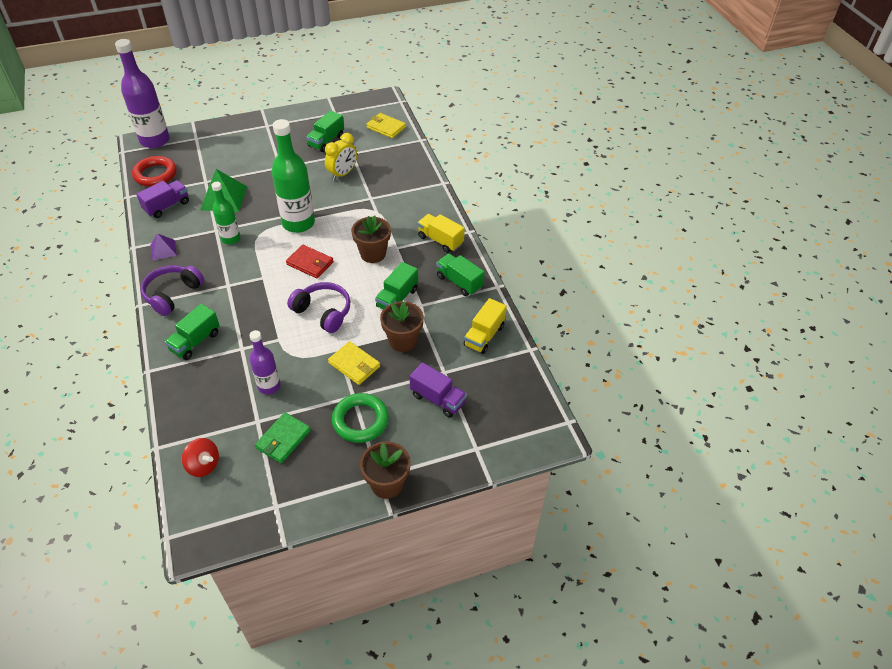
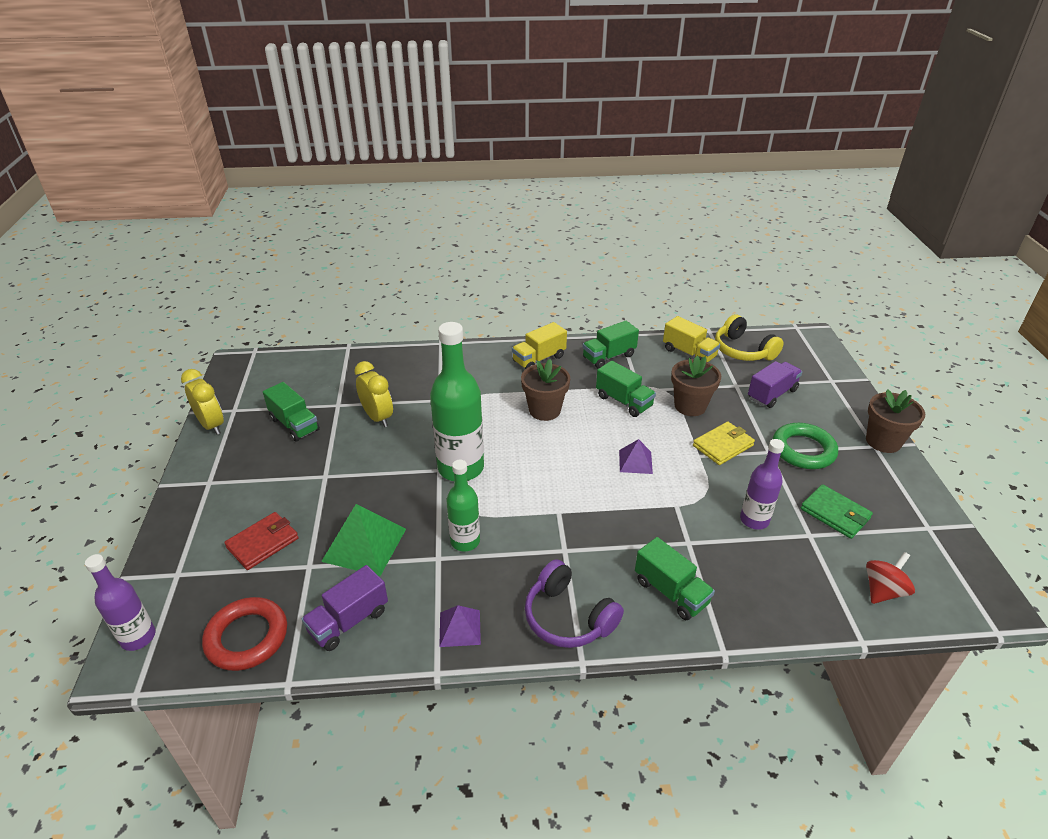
camera: 75 degrees left, 10 degrees down
(155, 140) = (138, 637): purple bottle -> purple bottle, size x0.58
(167, 206) = (348, 621): purple truck -> purple truck turned 105 degrees counterclockwise
(310, 263) = (544, 464): red wallet -> red wallet (263, 543)
(317, 110) = (211, 425): none -> yellow clock
(323, 312) = (635, 461): purple headphones -> purple pyramid
(386, 127) = (302, 370): yellow wallet -> none
(504, 376) = (743, 350): none -> yellow headphones

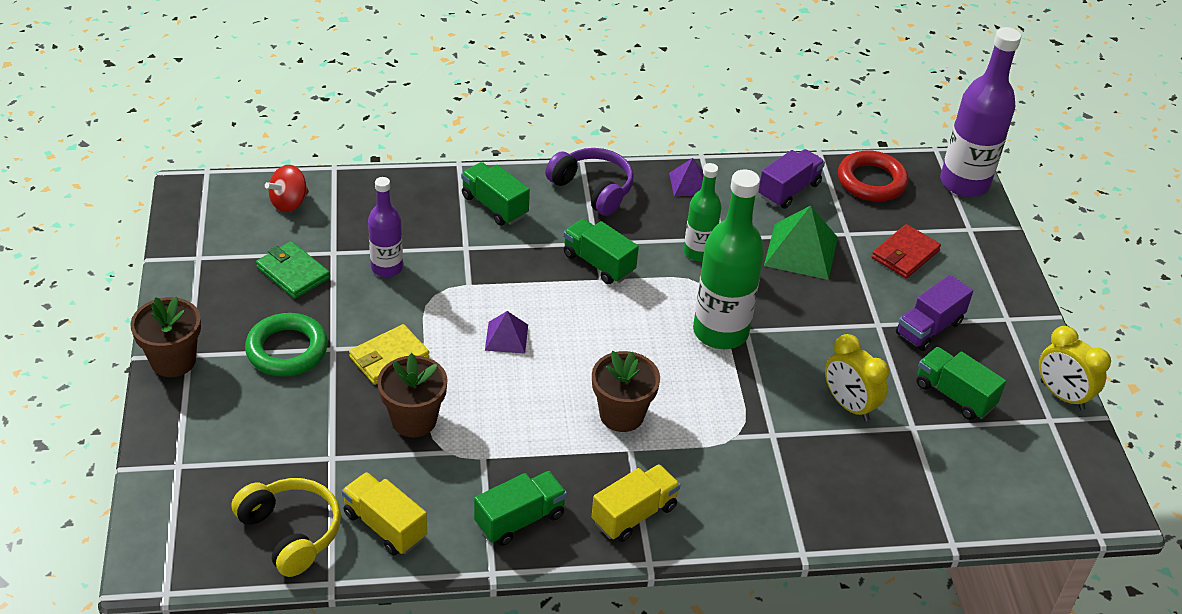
camera: 175 degrees right, 5 degrees up
(138, 637) = (964, 183): purple bottle -> purple bottle, size x1.73
(624, 401) = (508, 429): green truck -> green truck (598, 263)
(772, 394) = (285, 440): purple truck -> purple truck (929, 328)

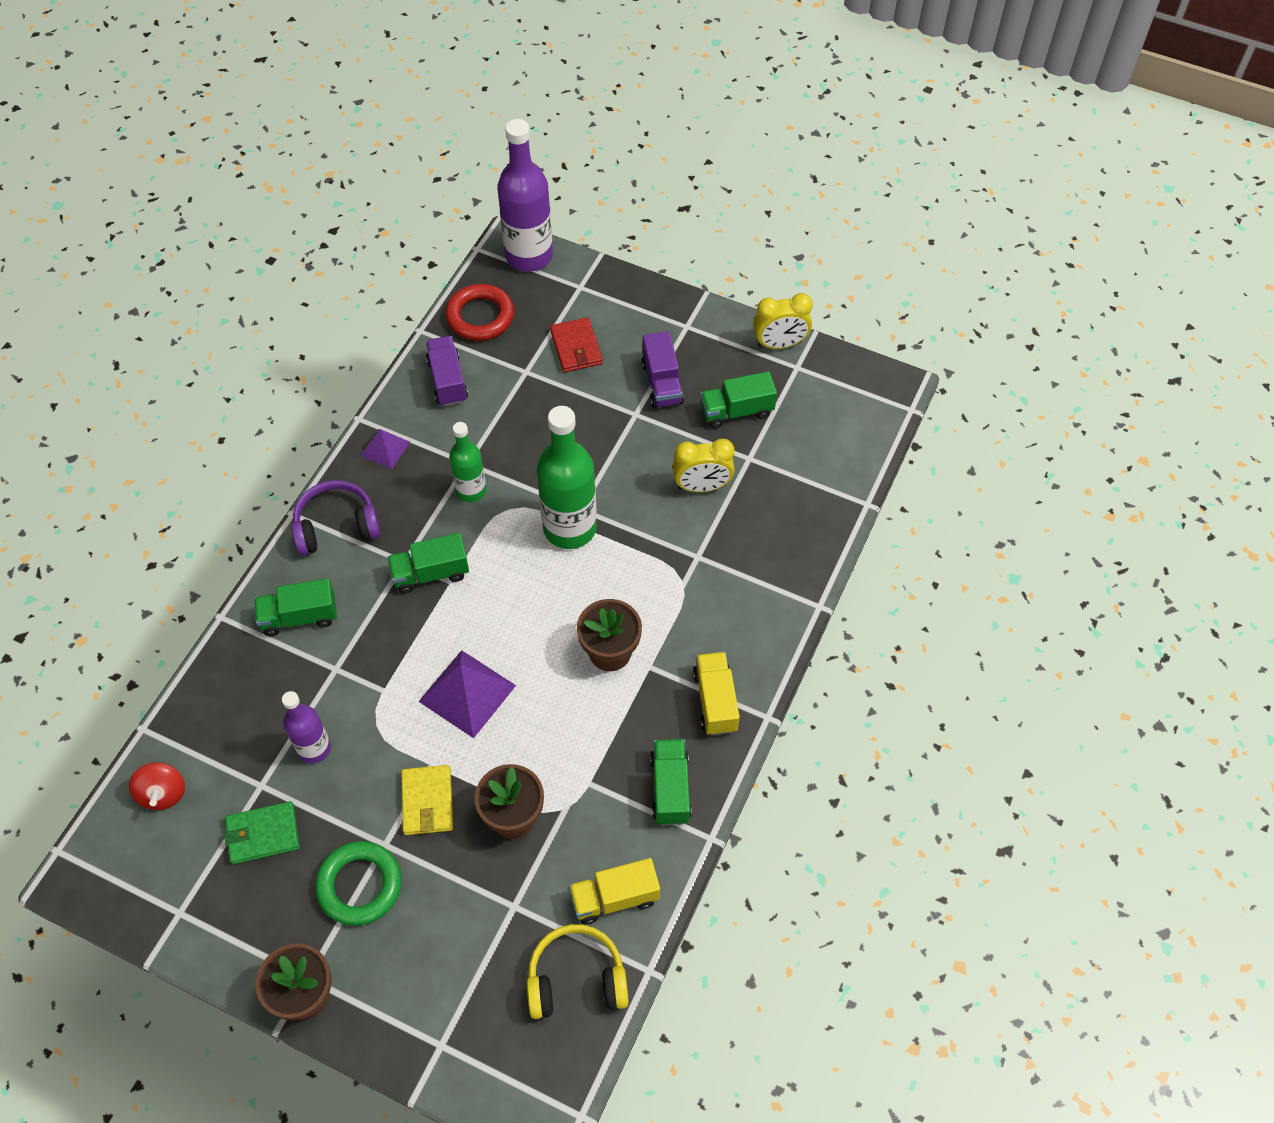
camera: 55 degrees left, 15 degrees up
(506, 337) = (467, 693): purple pyramid -> purple pyramid, size x1.74
(801, 251) = (522, 416): green pyramid -> none

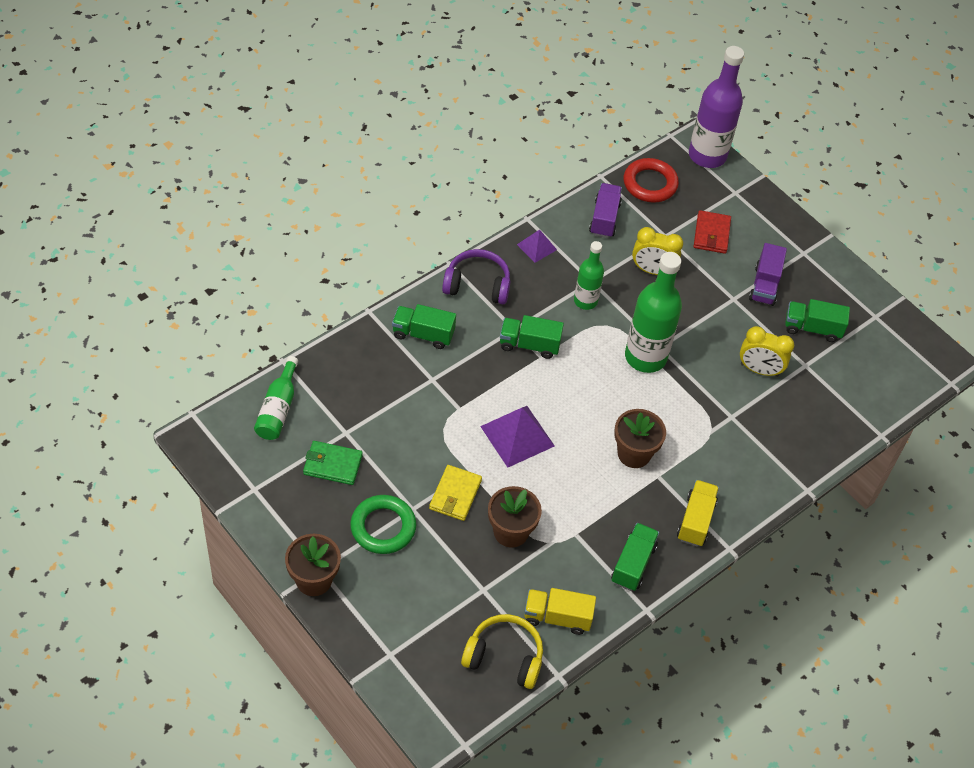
camera: 20 degrees right, 5 degrees down
(163, 793) = (278, 408): red spinning top -> green bottle
(314, 748) = (393, 425): purple bottle -> none
(779, 344) = (870, 294): yellow clock -> yellow clock (652, 270)

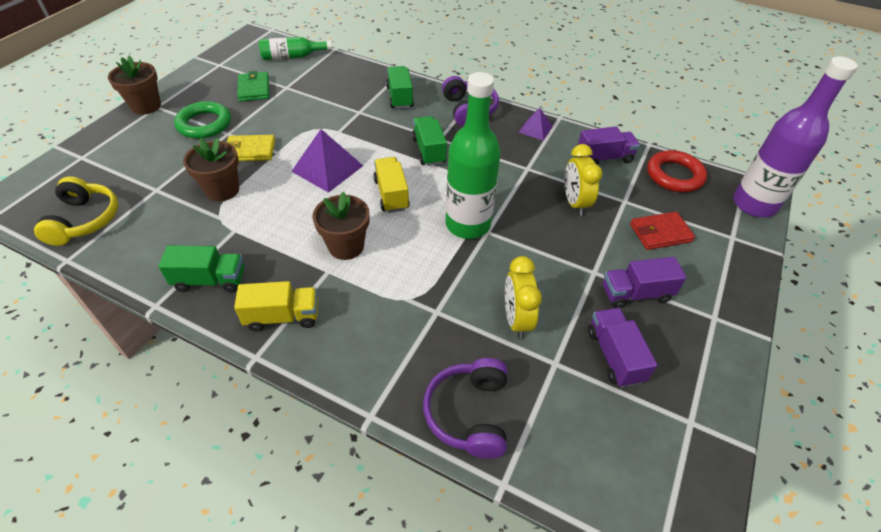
camera: 70 degrees right, 5 degrees down
(557, 617) = (134, 242): yellow truck -> yellow truck (391, 194)
(585, 301) = (502, 170): green bottle -> none
(812, 328) = (614, 356): green truck -> purple truck
(826, 432) = (469, 413): none -> purple headphones

